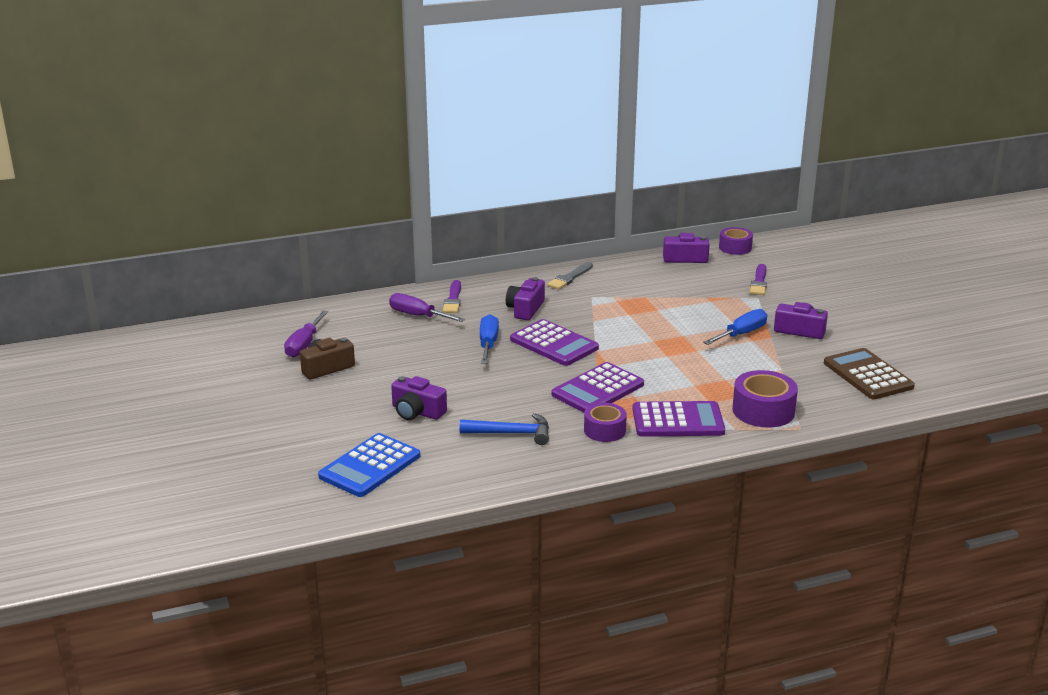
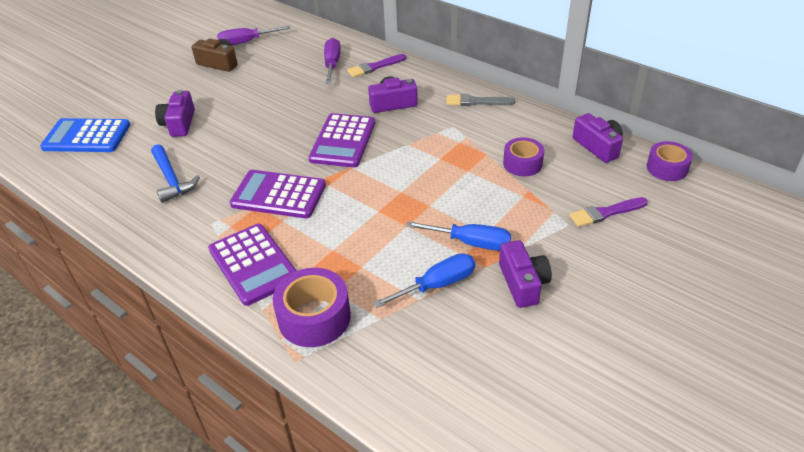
camera: 60 degrees right, 15 degrees up
(488, 344) = (314, 111): blue screwdriver -> blue screwdriver (437, 285)
(604, 430) = (207, 226): purple tape -> purple tape (522, 164)
(867, 375) = (466, 379): brown calculator -> none

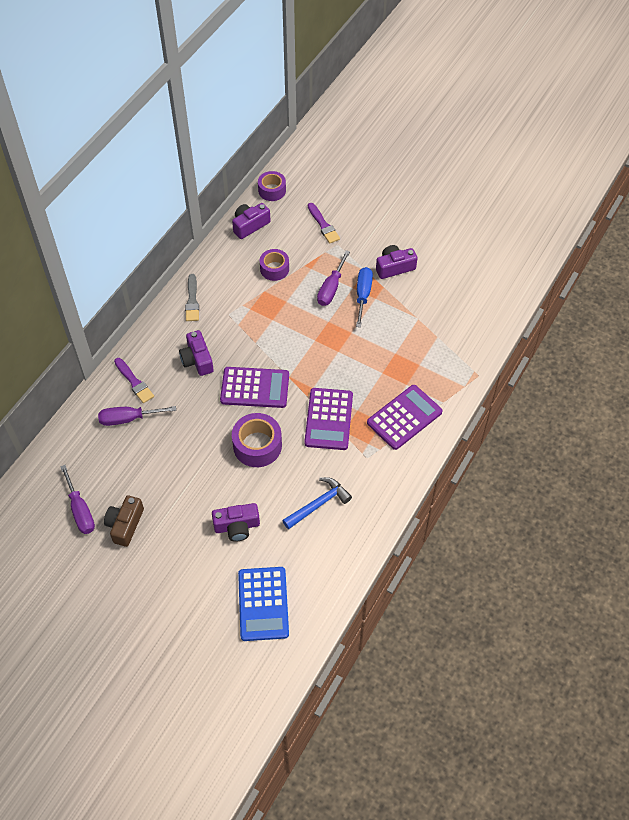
camera: 100 degrees left, 15 degrees up
(314, 317) = (443, 371): purple tape -> purple tape (257, 445)
(437, 285) = (404, 310): blue screwdriver -> none
(486, 212) = (331, 288): none -> purple screwdriver

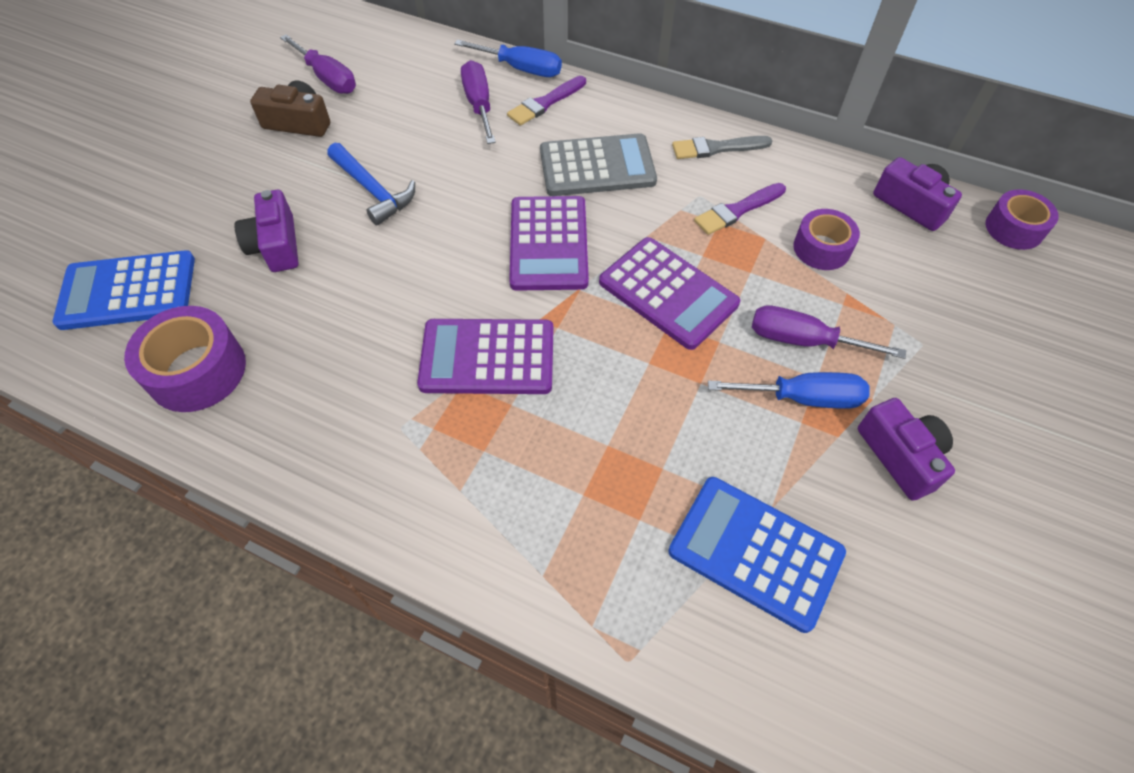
camera: 85 degrees right, 0 degrees up
(80, 510) = (327, 78): purple screwdriver -> purple screwdriver turned 105 degrees counterclockwise
(96, 393) = (521, 69): none -> blue screwdriver
(197, 360) = (597, 166): purple camera -> grey calculator
(257, 445) = (430, 257): purple tape -> purple tape (197, 371)
(318, 504) = (304, 354): blue hammer -> blue hammer (373, 190)
(323, 225) = (964, 316): purple brush -> purple brush (737, 210)
(404, 417) = (497, 493): purple calculator -> purple calculator (668, 293)
(435, 326) = (755, 552): none -> blue calculator

